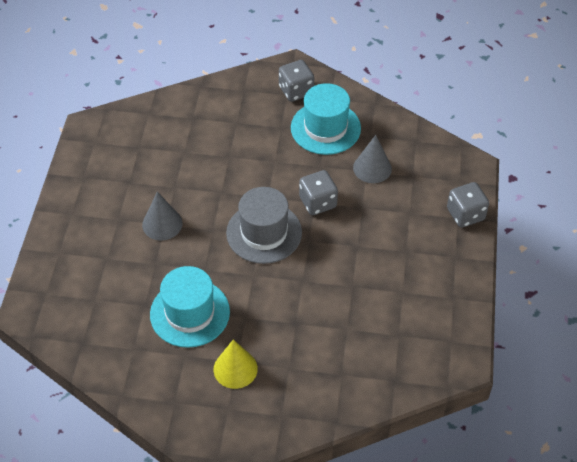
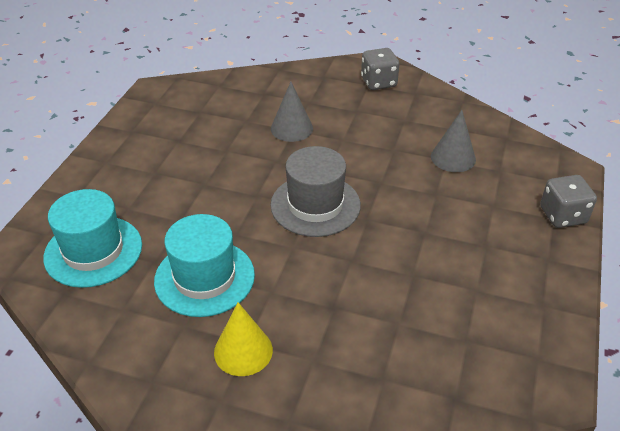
camera: 10 degrees right, 10 degrees down
(162, 224) = (201, 183): grey cone -> grey cone (291, 128)
(318, 202) = (384, 183): grey dice -> none
(325, 128) = (405, 116): turquoise hat -> turquoise hat (93, 251)

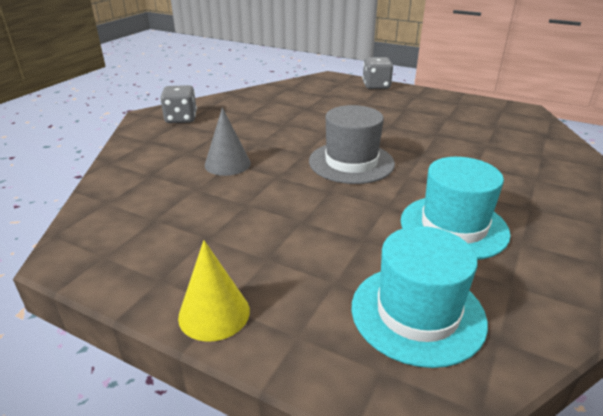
camera: 80 degrees left, 10 degrees down
(243, 351) = (541, 210): yellow cone -> yellow cone (214, 313)
(453, 157) = (304, 105): grey cone -> none

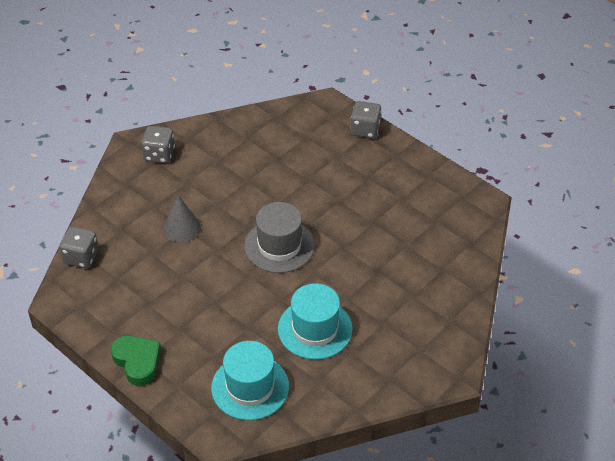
camera: 15 degrees right, 15 degrees up
(99, 206) = (81, 257): none -> grey dice
(214, 313) = (137, 362): yellow cone -> green heart

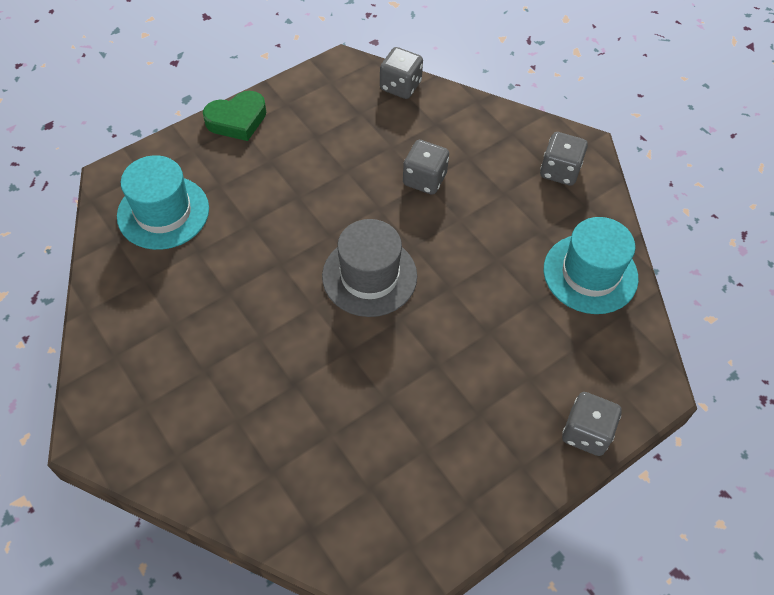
camera: 100 degrees right, 10 degrees up
(182, 228) = (424, 179): grey cone -> grey dice
(315, 329) = (221, 291): turquoise hat -> turquoise hat (590, 274)

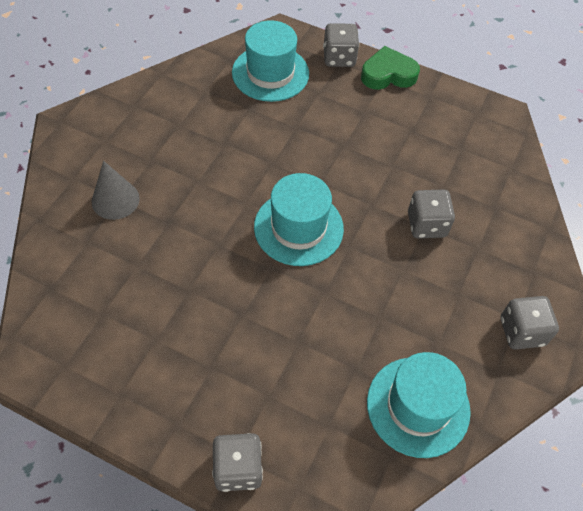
camera: 60 degrees right, 0 degrees up
(234, 424) = (115, 200): none -> grey cone
(237, 120) = (388, 74): green heart -> green heart turned 135 degrees clockwise
(369, 276) = (298, 228): grey hat -> turquoise hat
(400, 86) = (515, 163): grey dice -> grey dice (339, 58)

